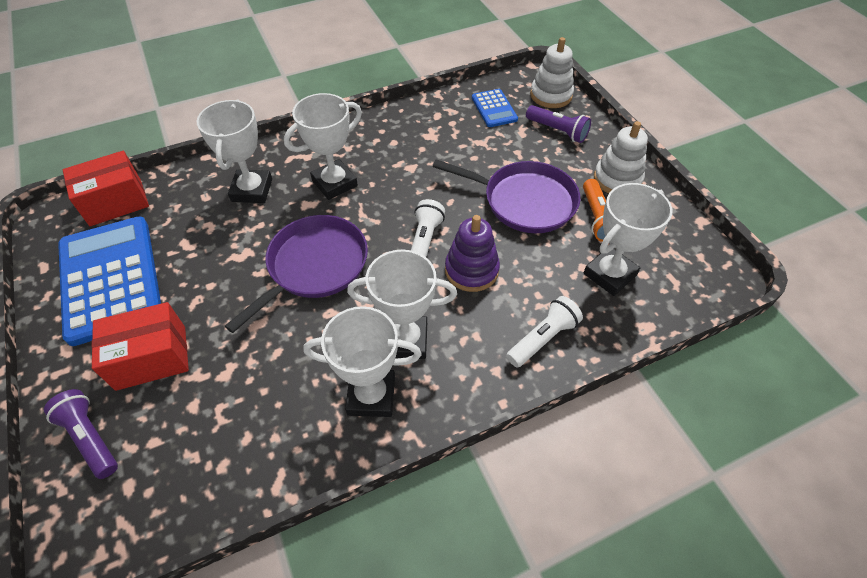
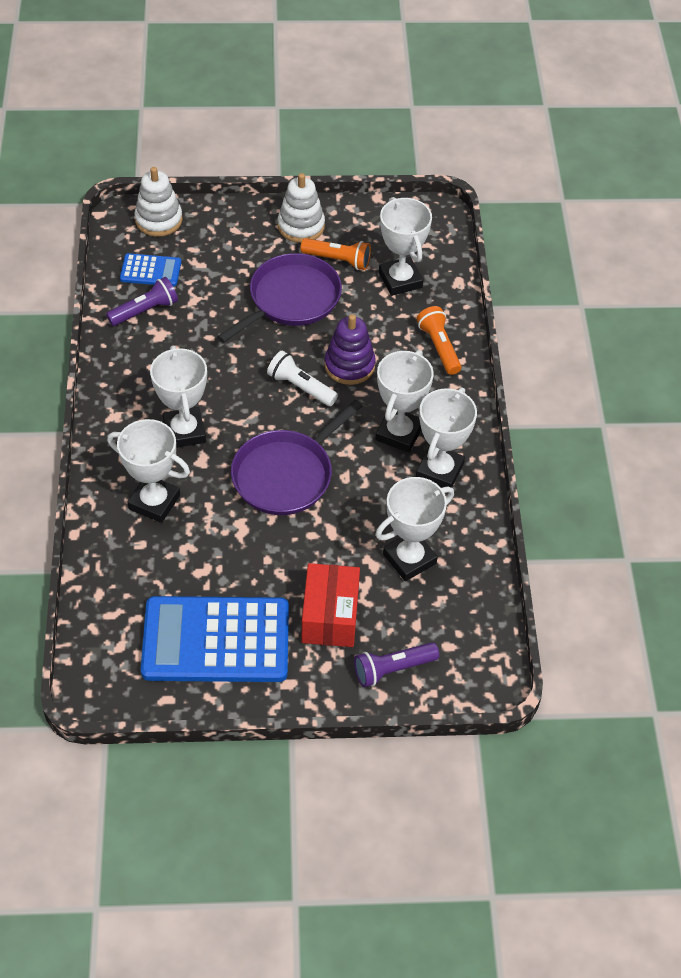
camera: 70 degrees left, 0 degrees up
(115, 202) = (102, 626): red box -> none
(241, 405) = (409, 559): none -> white trophy
(314, 266) = (286, 474): purple pan -> purple pan turned 105 degrees counterclockwise
(543, 338) = (439, 347): white flashlight -> orange flashlight
(557, 131) = (214, 238): purple flashlight -> purple flashlight (145, 311)

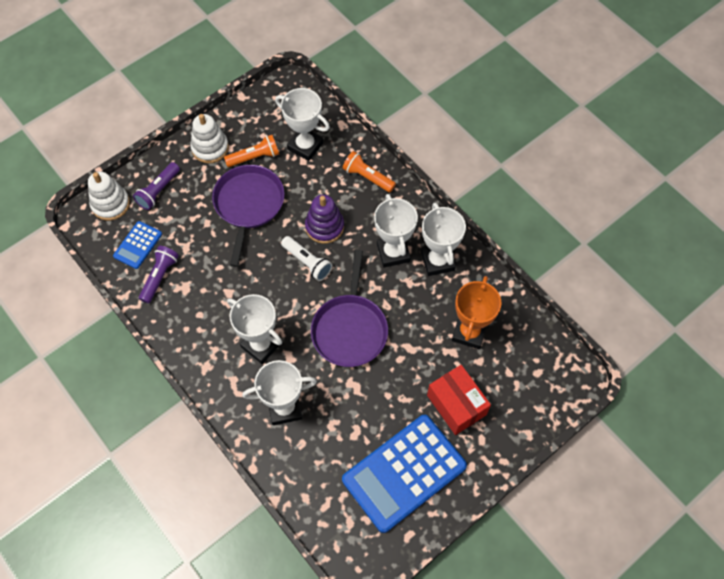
camera: 35 degrees left, 10 degrees up
(150, 271) = (138, 245): blue calculator -> blue calculator turned 150 degrees clockwise
(301, 387) = (307, 262): white flashlight -> white flashlight turned 135 degrees counterclockwise
(392, 669) = (520, 411): purple flashlight -> purple flashlight (158, 191)
(409, 559) = (469, 332): white trophy -> orange trophy

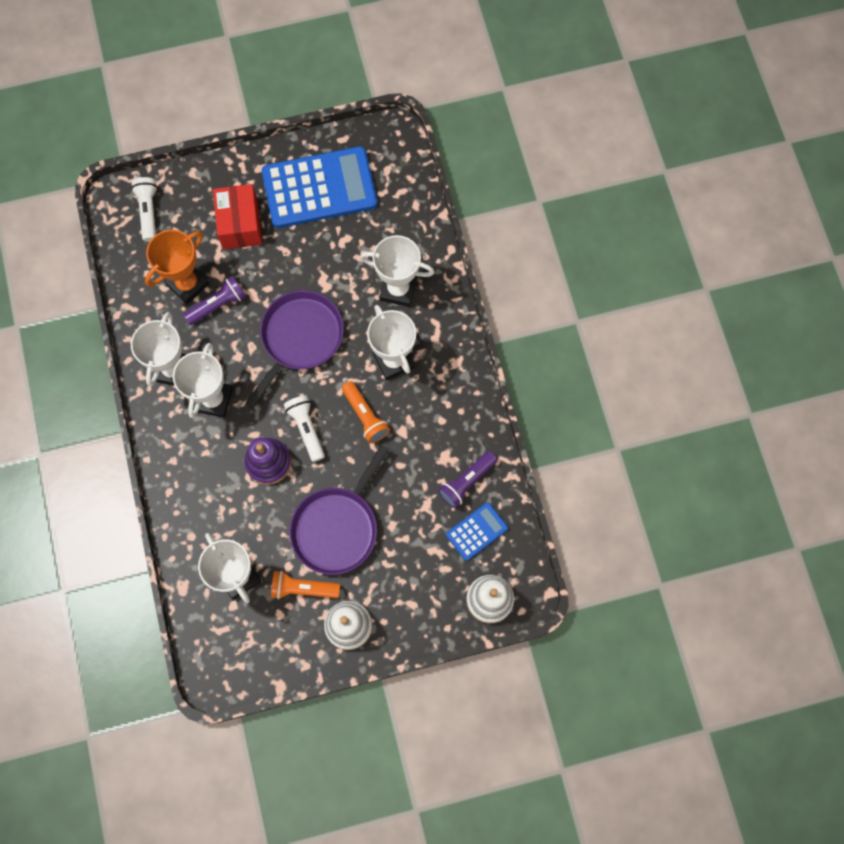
camera: 155 degrees left, 10 degrees up
(158, 191) = (430, 592): purple flashlight -> purple flashlight (218, 305)
(367, 177) = (191, 502): orange flashlight -> orange flashlight (365, 416)
(542, 380) = (149, 212): none -> white flashlight

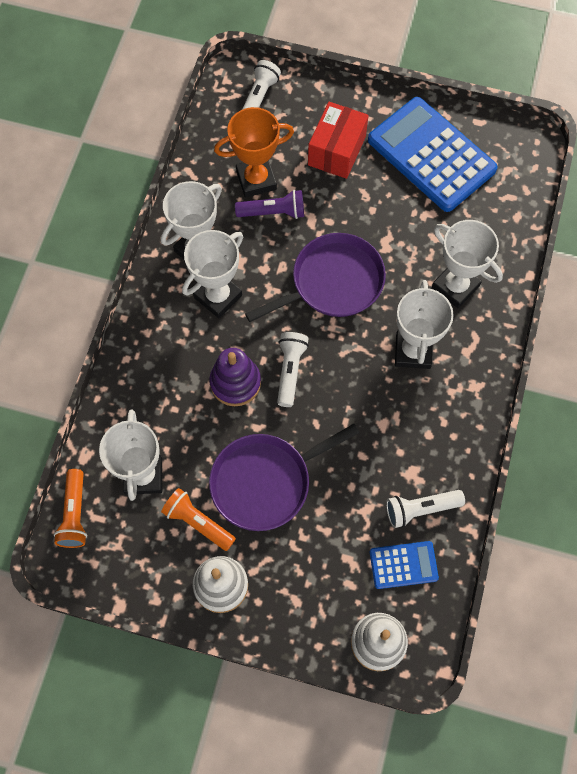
camera: 30 degrees right, 5 degrees down
(319, 188) = (431, 155): blue calculator -> blue calculator turned 150 degrees counterclockwise
(365, 416) = (354, 389): orange flashlight -> orange flashlight (74, 514)
(466, 481) = (420, 509): purple flashlight -> white flashlight

